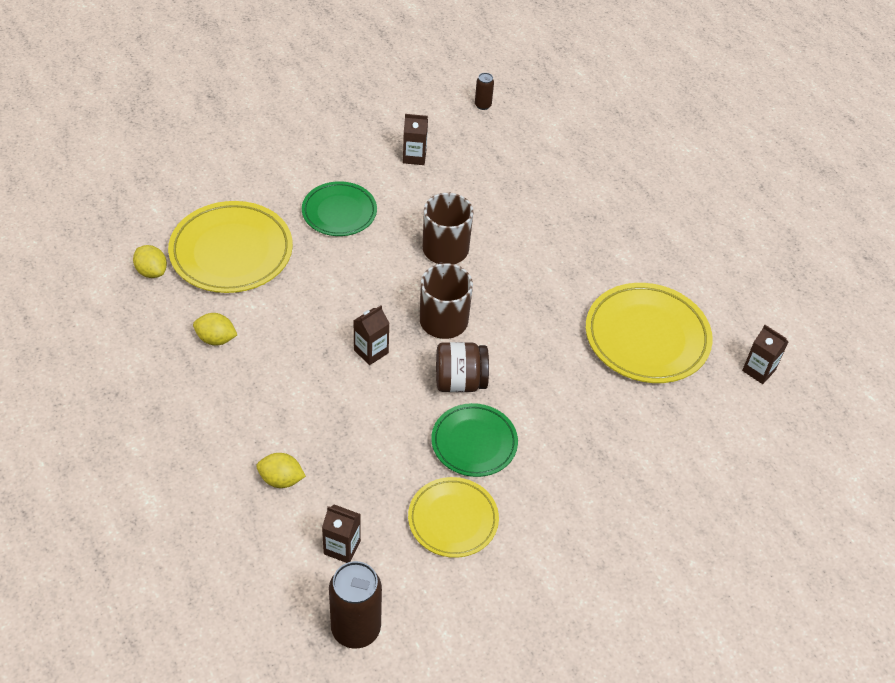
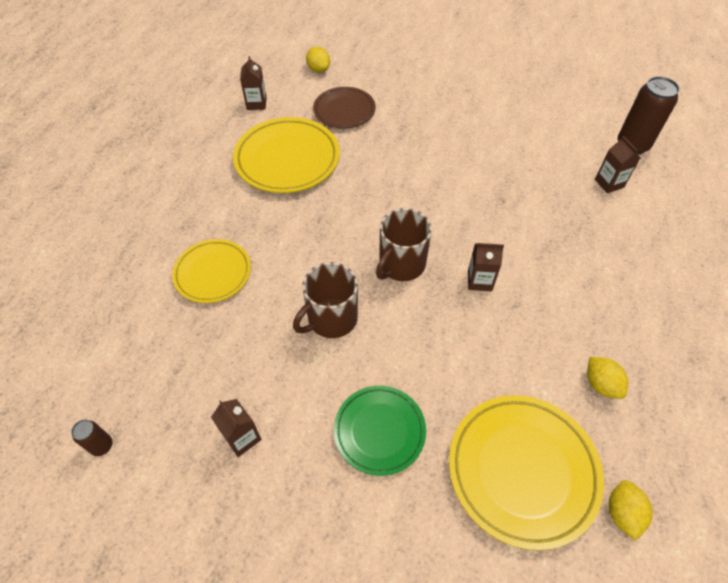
camera: 130 degrees left, 5 degrees up
(281, 479) = (621, 243): yellow lemon -> yellow lemon (318, 69)
(453, 520) = (526, 154): yellow plate -> yellow plate (213, 273)
(460, 381) = (438, 217): brown jar -> none
(474, 443) = (470, 180): green plate -> none
(676, 429) = (344, 111): none -> brown plate

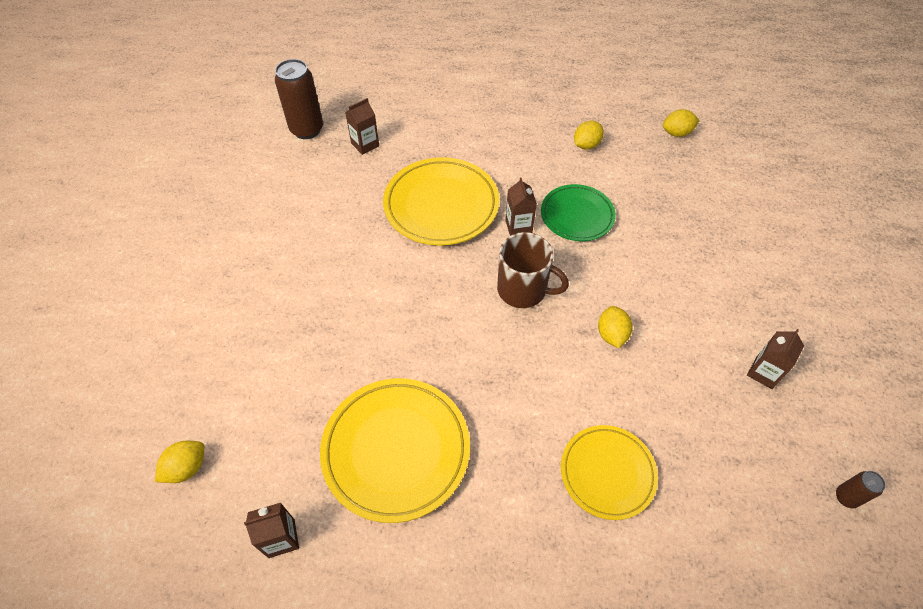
camera: 105 degrees left, 0 degrees up
(331, 318) = (611, 334): brown mug -> yellow lemon
(344, 111) = (284, 405): brown plate -> none
(379, 431) = (699, 272): green plate -> green plate (577, 215)
(522, 470) = (678, 183): yellow plate -> yellow plate (441, 205)

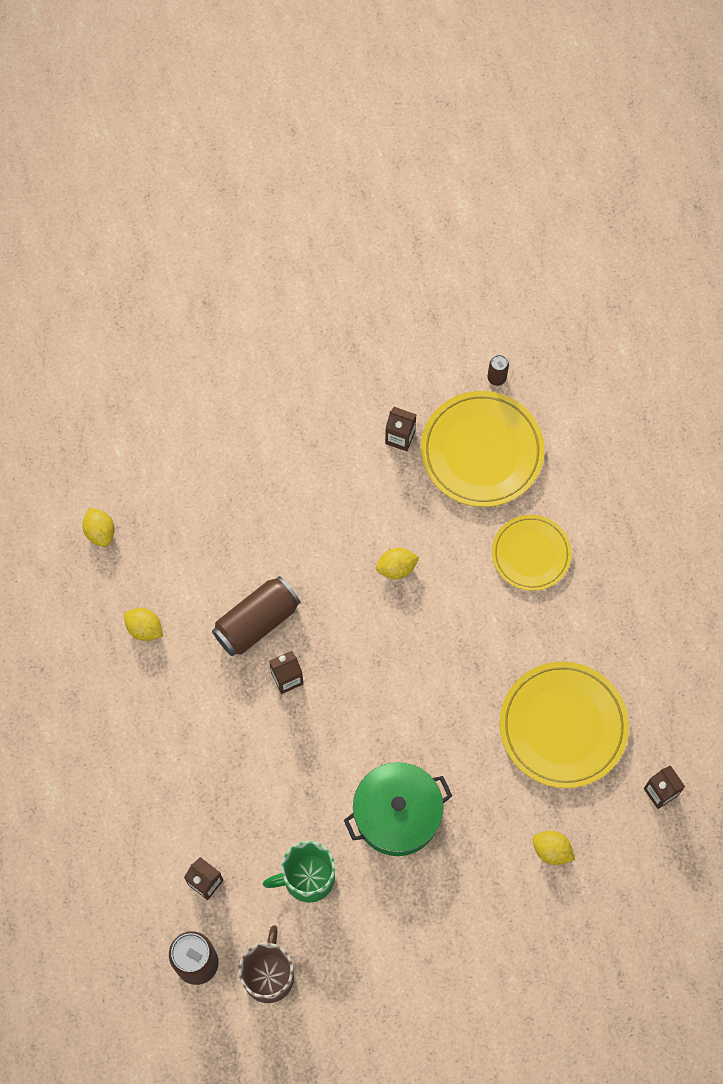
camera: 105 degrees left, 15 degrees up
(187, 468) = (631, 896): yellow lemon -> yellow lemon (551, 850)
(339, 205) = (307, 877): none -> green mug
(365, 279) = (397, 814): none -> green pot
(441, 205) = (278, 766): yellow plate -> yellow plate (482, 452)
(523, 290) = (368, 657): brown mug -> brown mug (269, 975)
(577, 215) = (256, 622): green plate -> brown can

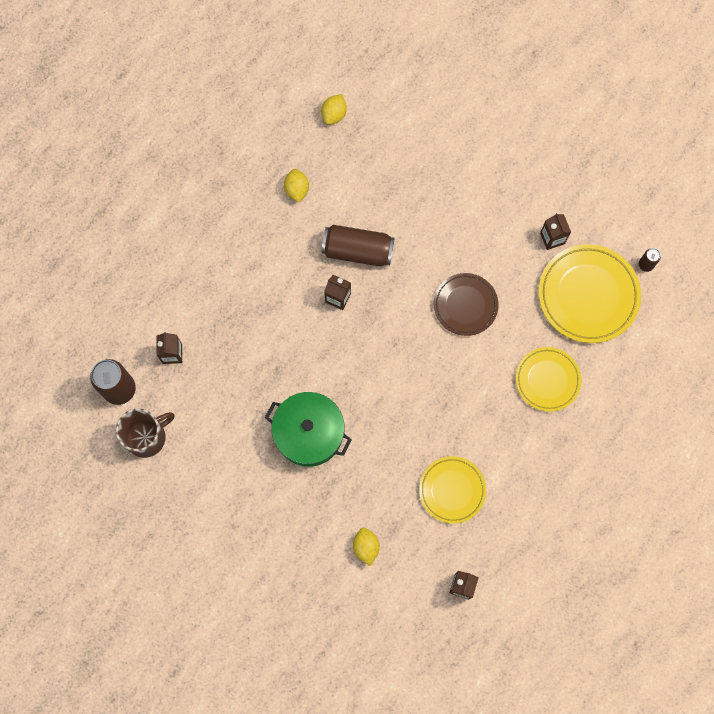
camera: 50 degrees right, 5 degrees up
(307, 877) = (225, 411): green mug -> none
(396, 568) = (465, 305): yellow lemon -> brown plate
(563, 726) = (452, 490): yellow plate -> yellow plate, size x0.63

